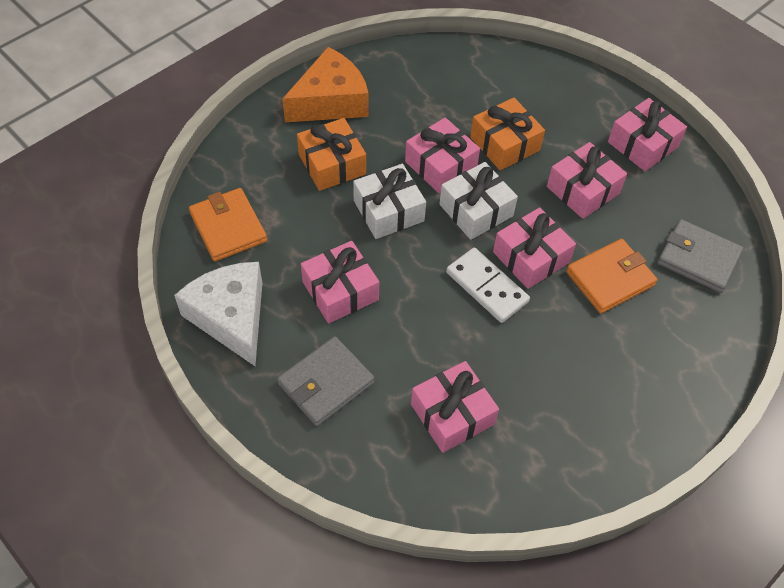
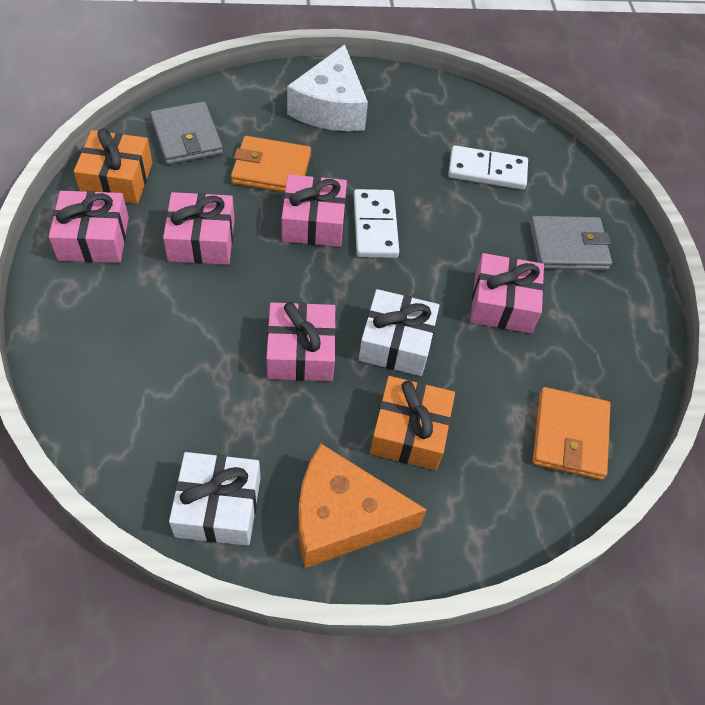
camera: 145 degrees left, 0 degrees up
(231, 317) = (617, 346): white cheese -> white cheese (330, 107)
(452, 414) = (487, 171): pink gift -> white domino
(476, 210) = (315, 288): white gift -> white gift (218, 506)
(504, 144) = (215, 329): orange gift -> orange gift (117, 179)

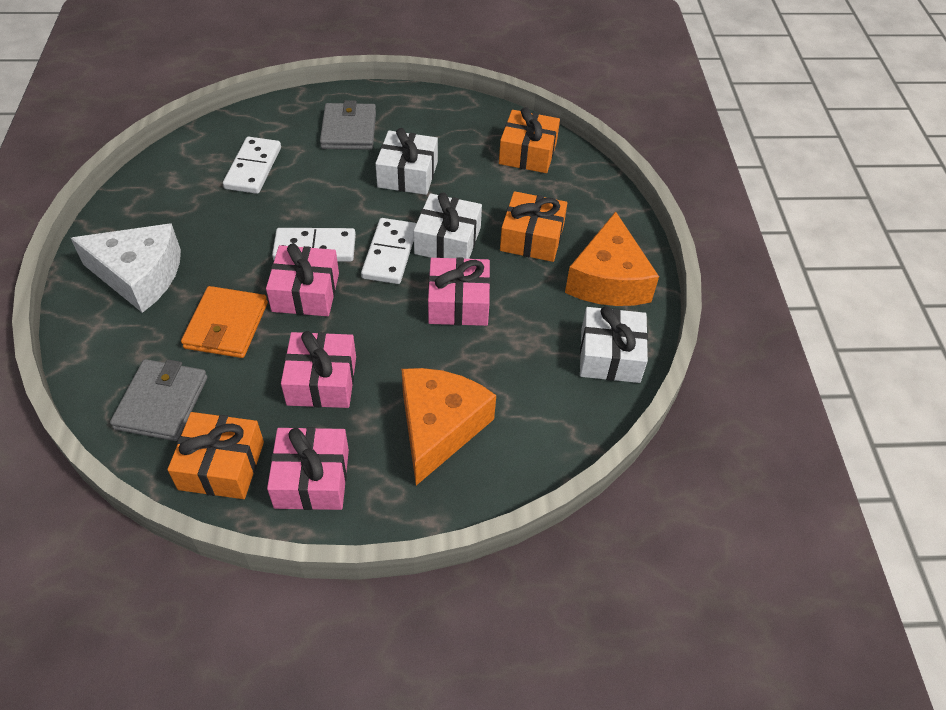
camera: 85 degrees left, 5 degrees down
(136, 333) = (439, 427): none -> orange cheese
(187, 137) = (161, 403): grey wallet -> grey wallet turned 60 degrees counterclockwise
(372, 289) = (390, 253): none -> white domino
(502, 304) = (408, 174): pink gift -> white gift
(569, 435) = (528, 153): orange wallet -> orange gift

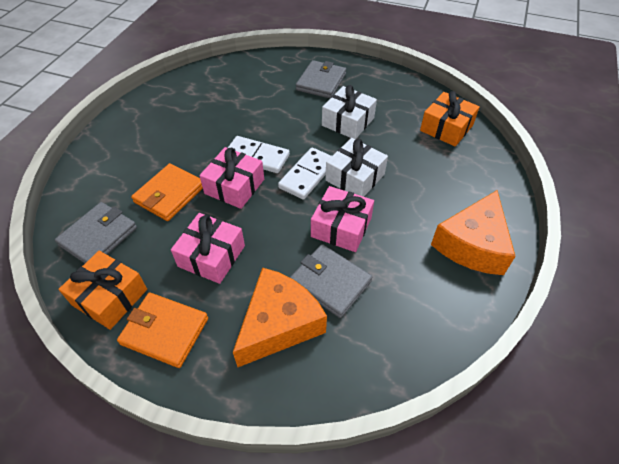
camera: 25 degrees right, 0 degrees up
(139, 276) = (135, 144): white cheese -> none
(253, 168) = (244, 92): white domino -> none
(312, 478) = (165, 331): pink gift -> orange wallet
(474, 366) = (330, 282): none -> grey wallet
(532, 238) = (422, 193): orange gift -> none
(610, 355) = (448, 310): white gift -> none

